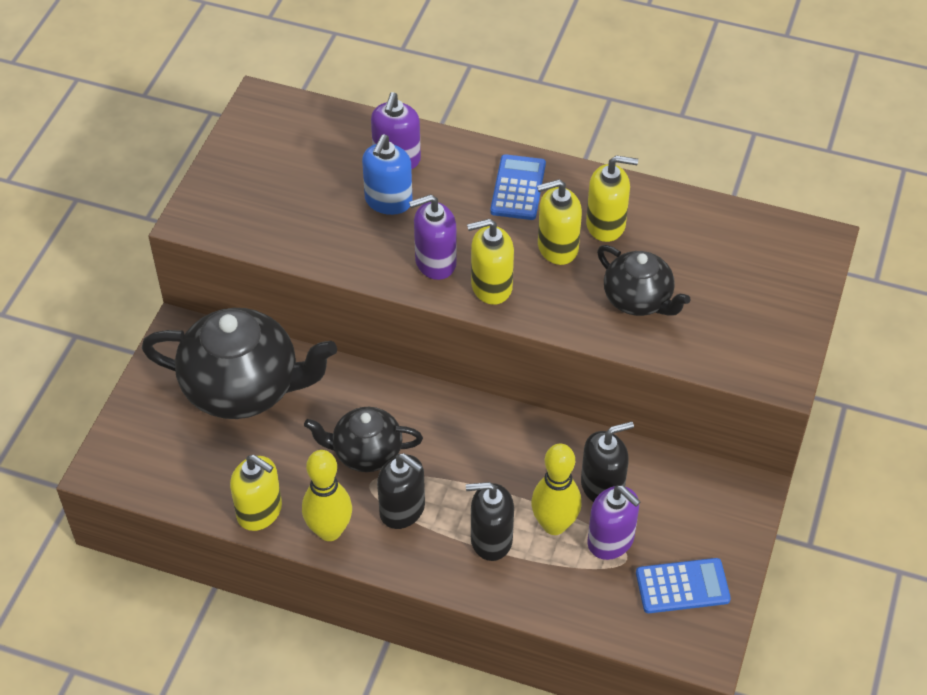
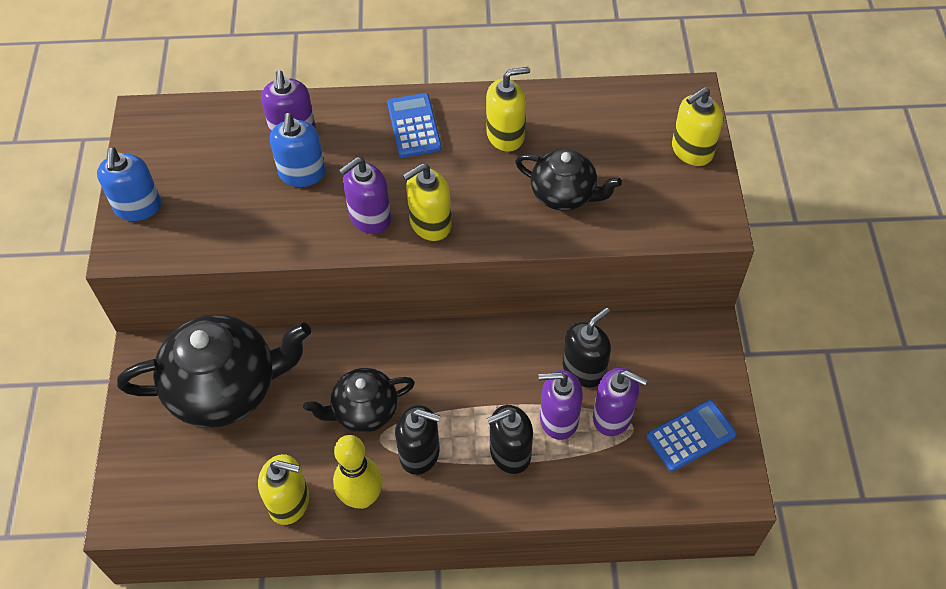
camera: 20 degrees left, 5 degrees up
(221, 186) = (138, 207): none -> blue soap dispenser
(554, 524) = (558, 419): yellow bowling pin -> purple soap dispenser
(557, 247) = (472, 169): yellow soap dispenser -> yellow soap dispenser (691, 150)

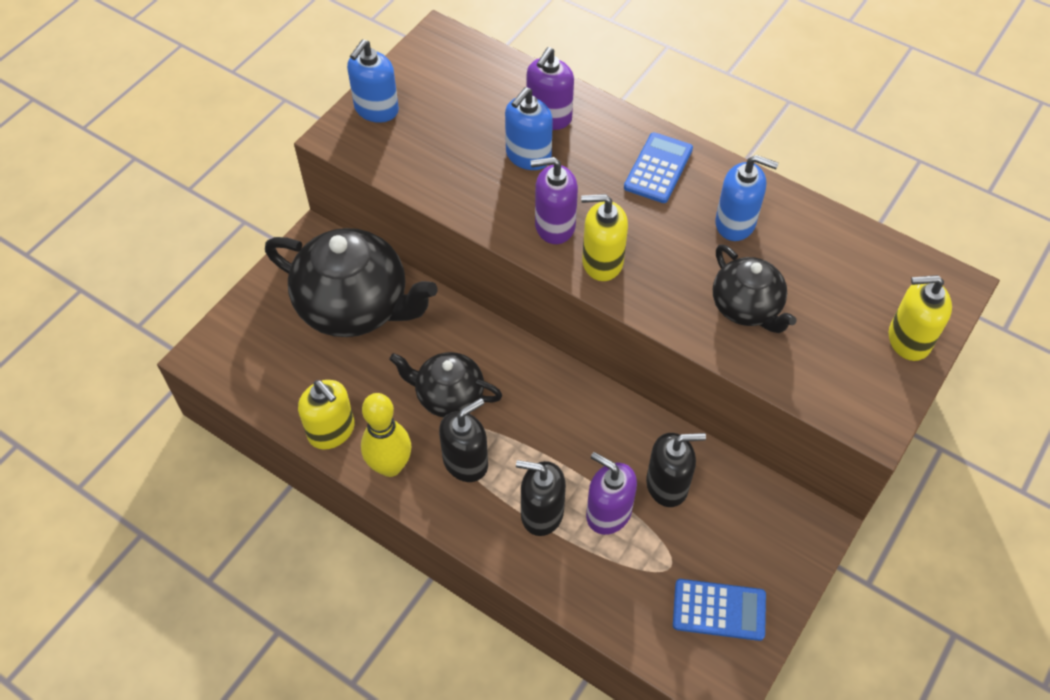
camera: 35 degrees right, 0 degrees up
(420, 453) = (465, 462): black soap dispenser -> black soap dispenser turned 90 degrees counterclockwise
(505, 135) = (735, 223): yellow soap dispenser -> blue soap dispenser
(613, 416) = (660, 543): purple soap dispenser -> none

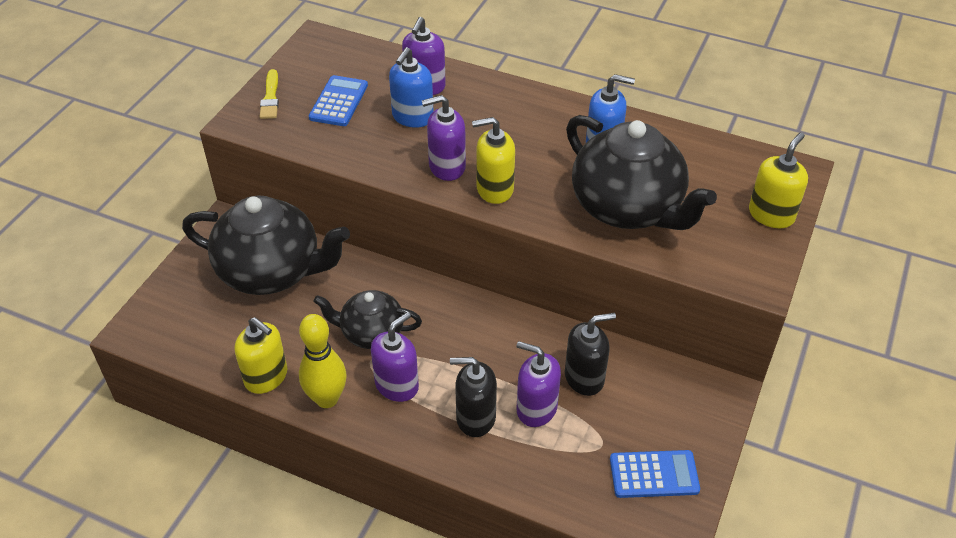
camera: 10 degrees left, 10 degrees down
(376, 109) = (270, 97): blue soap dispenser -> yellow brush
(465, 462) = (397, 385): black soap dispenser -> purple soap dispenser
(658, 168) = (528, 114): blue calculator -> blue calculator (339, 102)
(747, 307) = (628, 208): black teapot -> black teapot, size x1.75
(908, 339) = (771, 215): yellow soap dispenser -> yellow soap dispenser turned 135 degrees clockwise

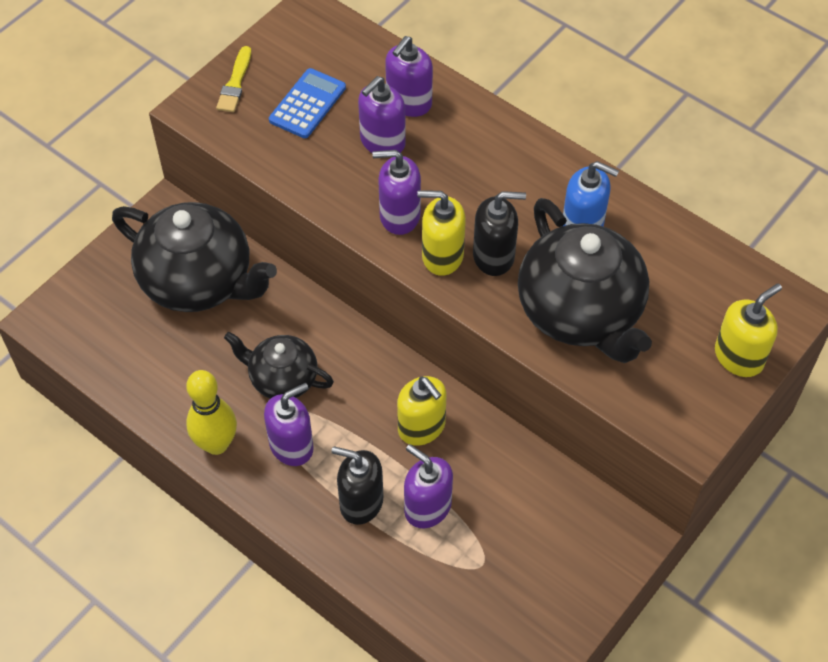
camera: 15 degrees right, 10 degrees up
(266, 377) = (162, 405): yellow soap dispenser -> yellow soap dispenser (421, 427)
(412, 117) = (382, 142): blue soap dispenser -> purple soap dispenser
(584, 378) = (490, 484): black soap dispenser -> black soap dispenser (494, 256)
(654, 475) = (524, 611): blue calculator -> none

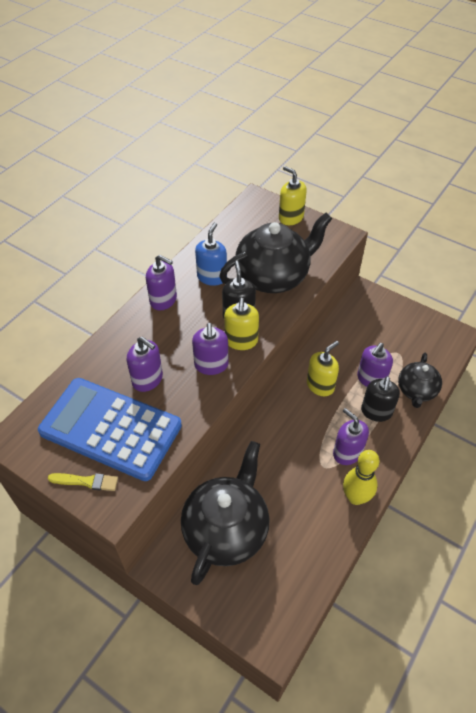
camera: 95 degrees left, 5 degrees down
(282, 379) = (300, 464): black teapot -> black teapot (416, 391)
(307, 104) = (111, 428): blue calculator -> blue calculator, size x2.13
(408, 102) = (111, 367): purple soap dispenser -> purple soap dispenser (163, 300)

